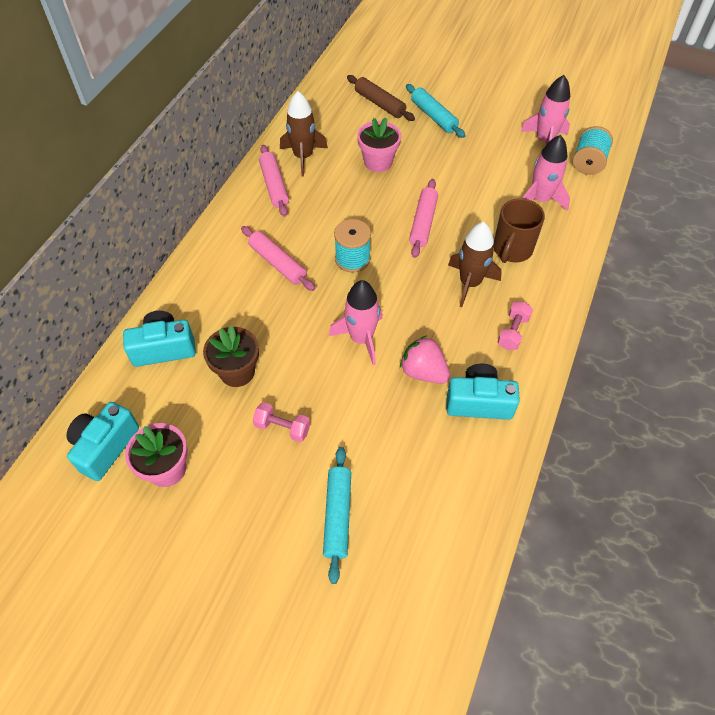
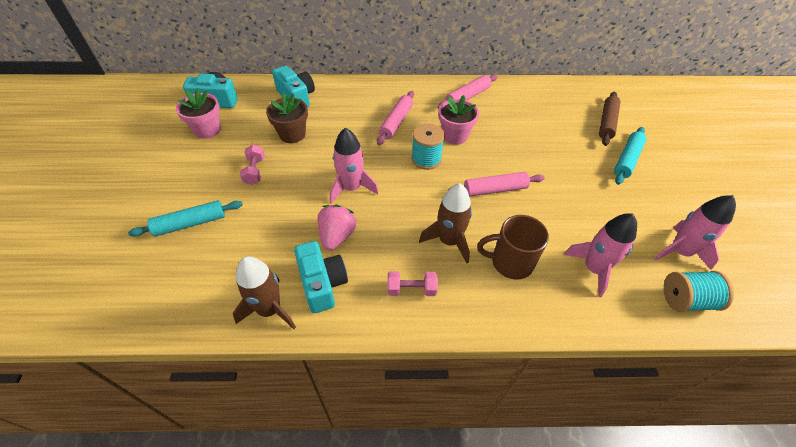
camera: 65 degrees right, 5 degrees down
(303, 157) = (508, 101): brown rocket -> brown rocket (269, 309)
(378, 162) = (540, 142): pink flower pot -> pink flower pot (455, 135)

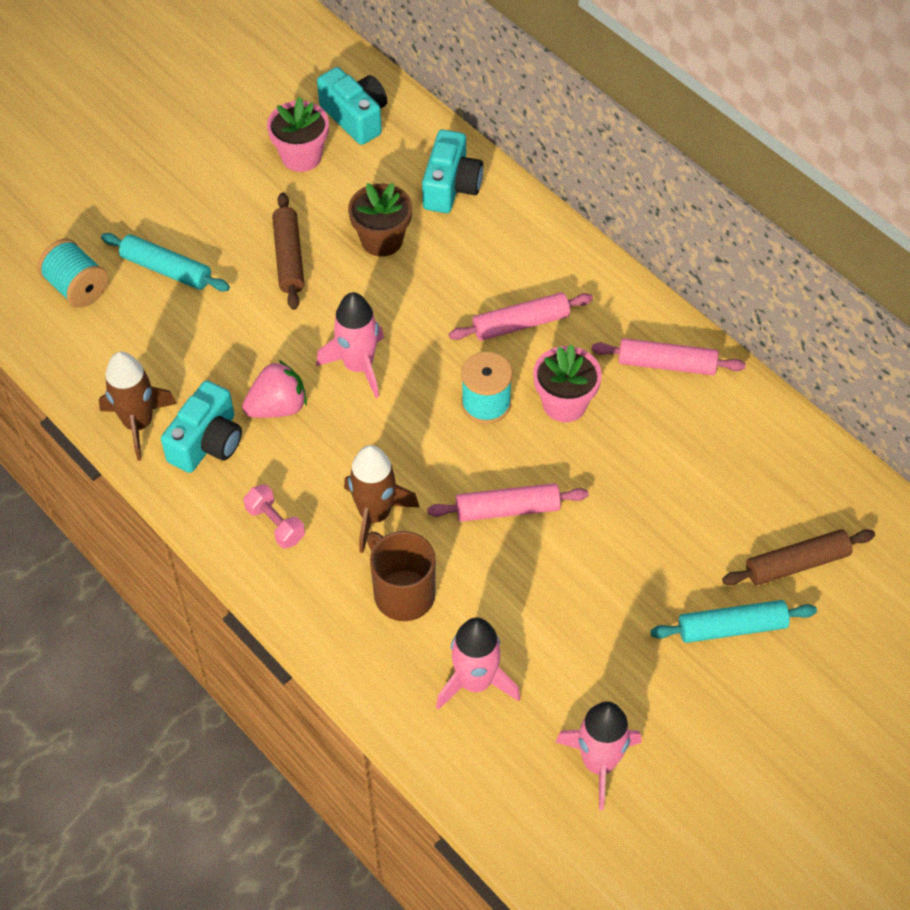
camera: 50 degrees right, 5 degrees up
(255, 171) = (289, 257): pink dumbbell -> brown rolling pin
(495, 189) = (507, 509): pink rolling pin -> pink rolling pin turned 45 degrees counterclockwise
(686, 300) = (519, 800): turquoise spool -> turquoise spool (77, 288)

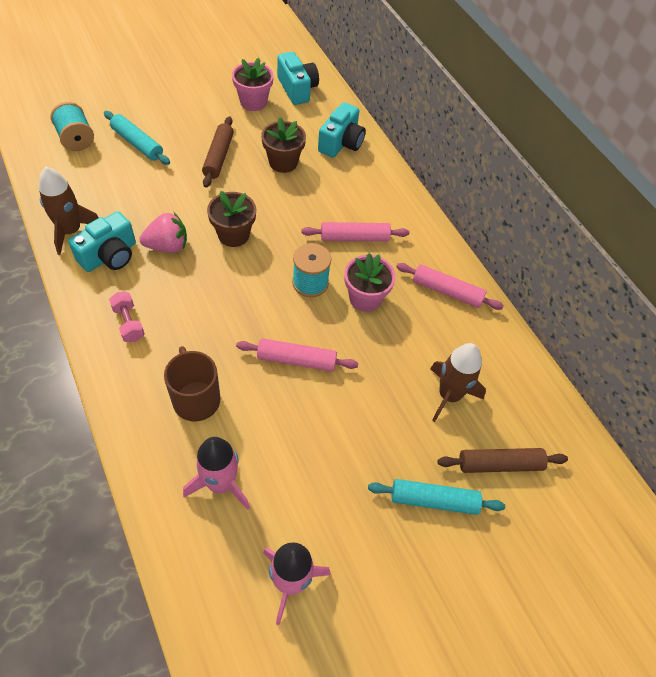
camera: 10 degrees right, 0 degrees up
(358, 366) = (233, 235): pink rocket -> brown flower pot
(375, 515) = (201, 337): brown rocket -> brown rocket (449, 395)

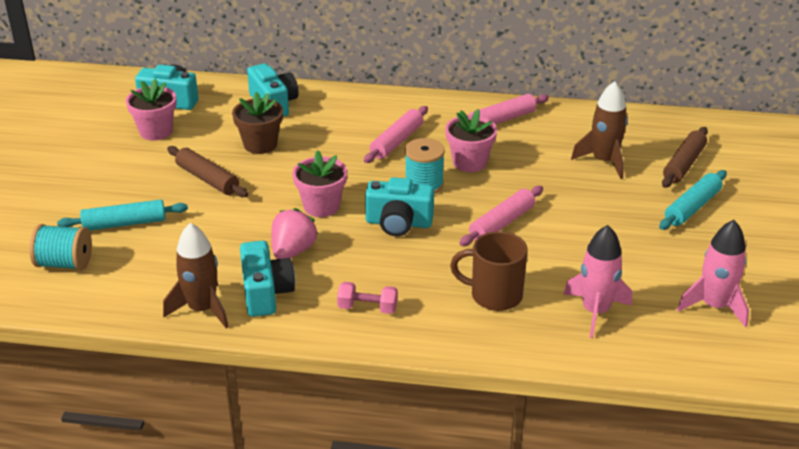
camera: 50 degrees left, 20 degrees down
(233, 235) = (321, 206): brown flower pot -> pink flower pot
(247, 291) = (398, 223): none -> turquoise camera

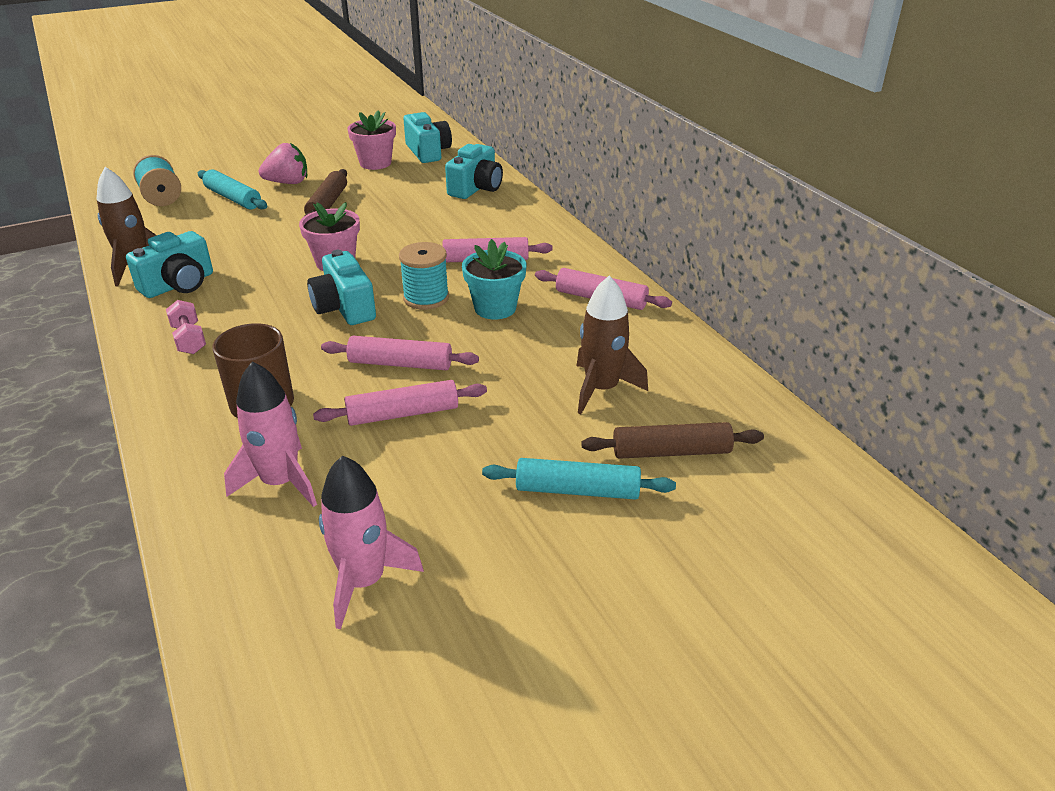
camera: 55 degrees right, 0 degrees up
(260, 144) = (404, 205): brown flower pot -> none
(293, 251) = (252, 274): pink strawberry -> pink strawberry (288, 183)
(469, 162) = (495, 308): pink flower pot -> turquoise flower pot
(562, 241) = (403, 413): none -> pink rolling pin

